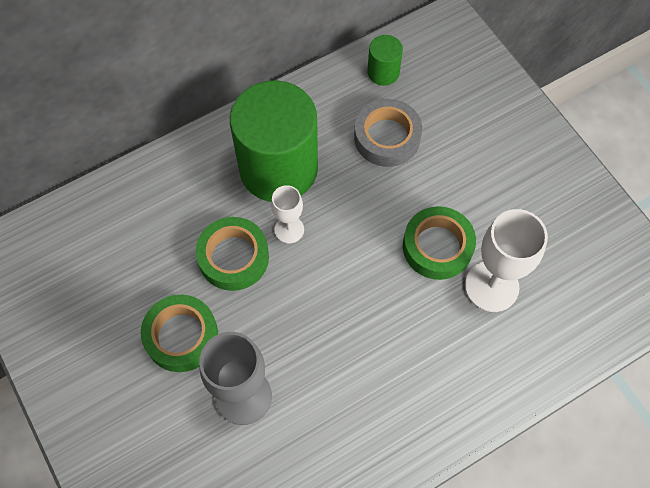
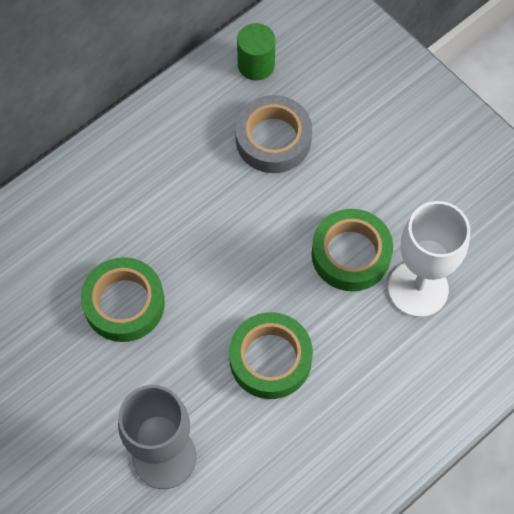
camera: 10 degrees left, 0 degrees up
(181, 336) = (82, 402): green tape -> green tape (270, 359)
(278, 168) = (156, 194): green cylinder -> none
(289, 229) = (181, 262): white goblet -> none

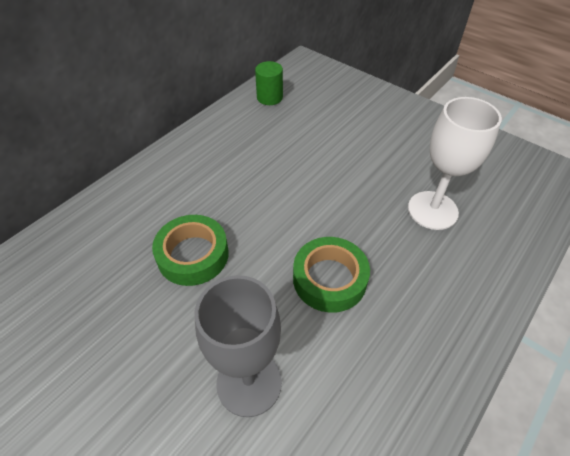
camera: 10 degrees left, 15 degrees down
(273, 139) = (292, 134): grey tape -> none
(351, 254) = (372, 195): green tape -> none

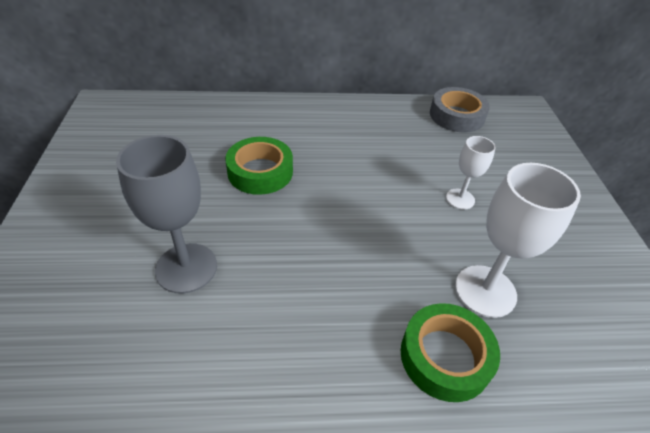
camera: 45 degrees right, 5 degrees down
(269, 97) = (456, 116): green cylinder -> grey tape
(329, 279) = (323, 260): green tape -> green tape (445, 356)
(348, 160) = (460, 199): none -> white goblet

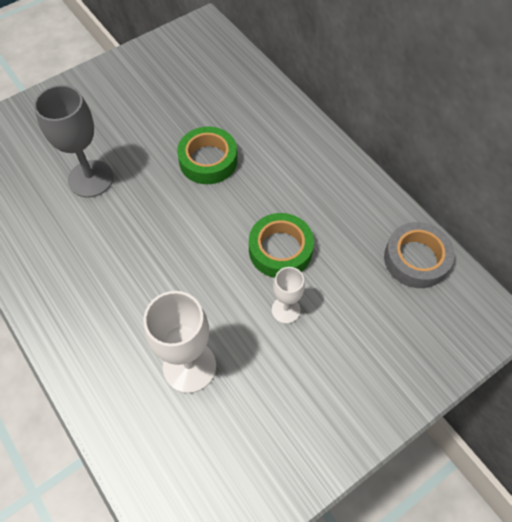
camera: 60 degrees right, 15 degrees up
(445, 356) = (112, 361): green tape -> green tape (280, 250)

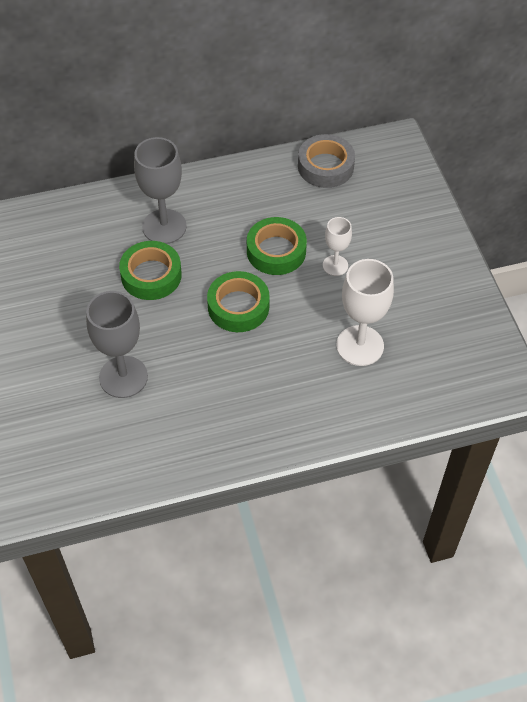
camera: 70 degrees left, 5 degrees down
(198, 240) = (238, 306): none -> green tape
(268, 151) = (164, 226): none -> grey goblet

